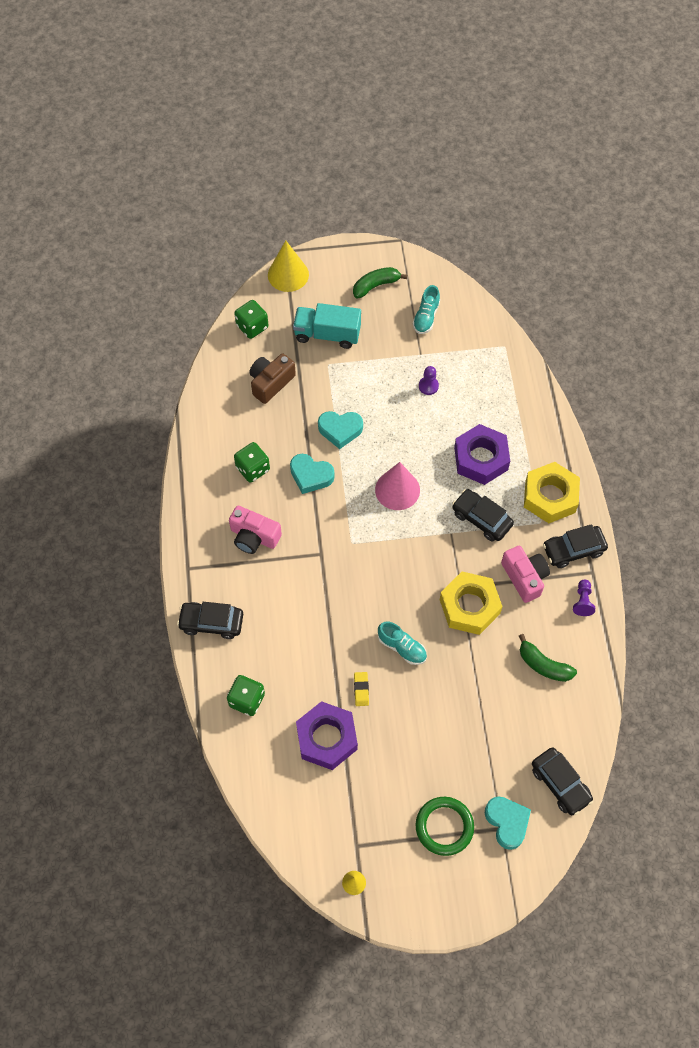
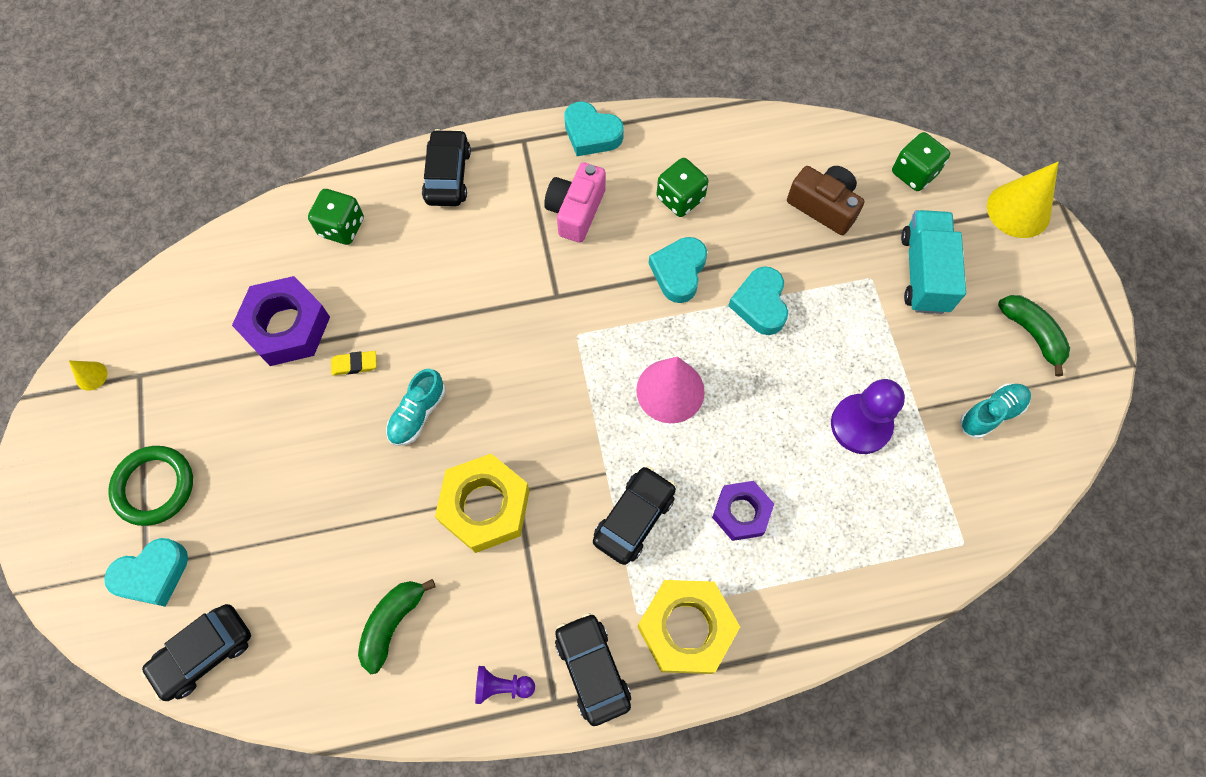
camera: 85 degrees right, 5 degrees up
(189, 521) = (591, 134): none -> turquoise heart
(426, 317) = (991, 413): turquoise shoe -> turquoise shoe turned 135 degrees clockwise
(428, 386) = (861, 425): purple pawn -> purple pawn, size x1.88
(481, 458) = (741, 512): purple nut -> purple nut, size x0.64
(524, 577) = (538, 589): pink camera -> none

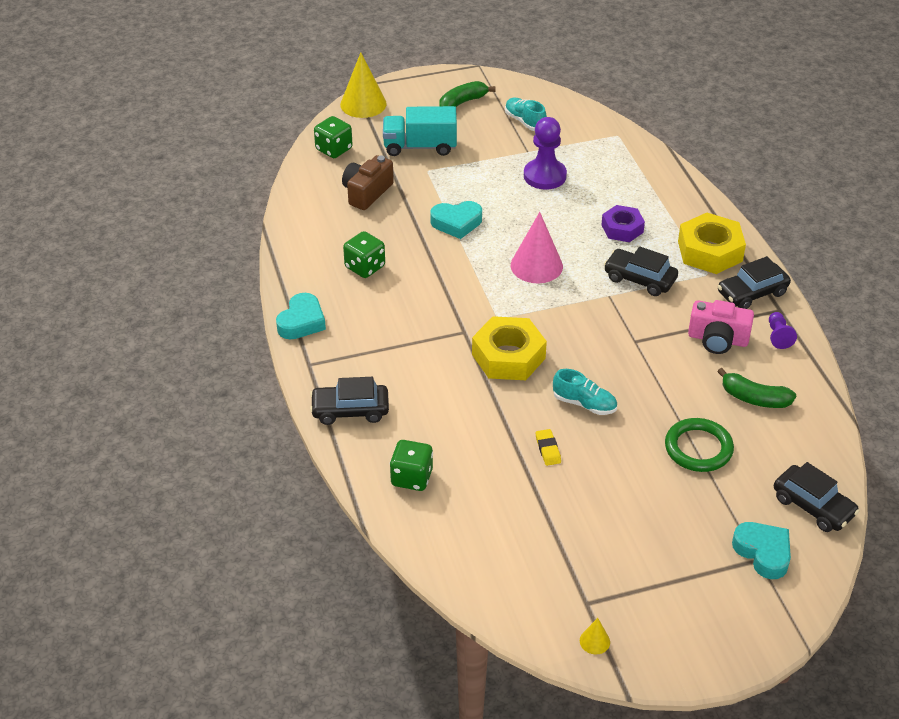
camera: 95 degrees left, 25 degrees down
(154, 487) = (689, 568): green ring -> green ring (698, 448)
(286, 327) = (519, 501): purple nut -> none
(485, 506) = (651, 357): yellow nut -> yellow nut (508, 356)
(576, 211) = (381, 326): pink camera -> pink camera (718, 339)
(679, 272) = (434, 265): turquoise heart -> none

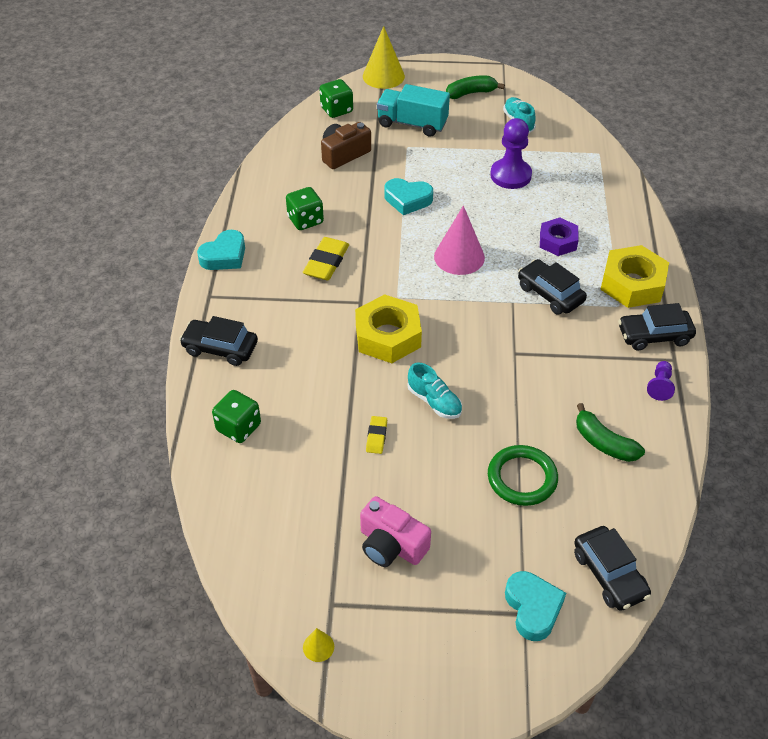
camera: 20 degrees right, 5 degrees up
(409, 302) = (326, 262): none -> yellow eraser
(718, 339) = (597, 373): pink camera -> pink camera (391, 545)

